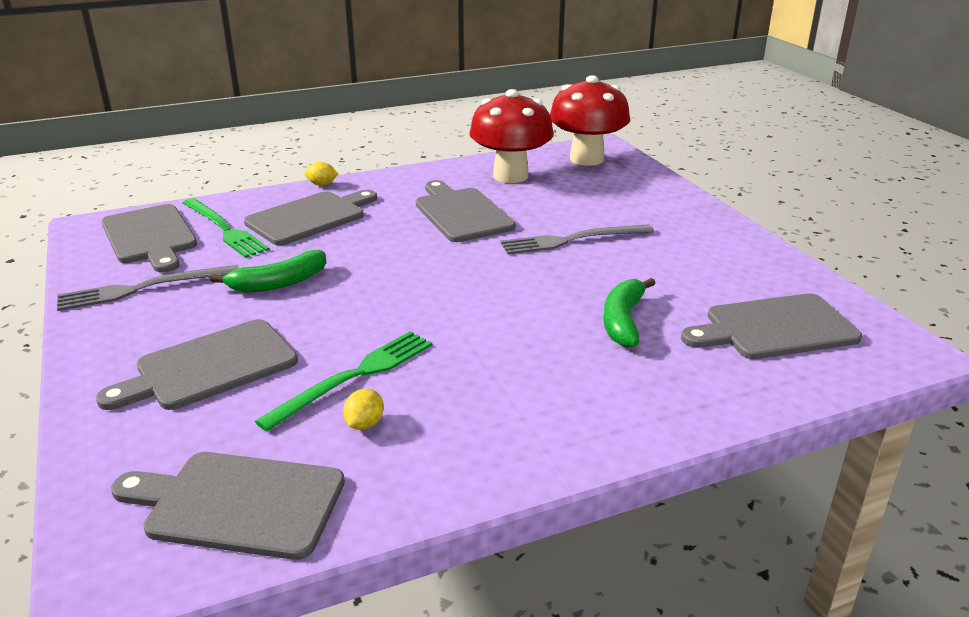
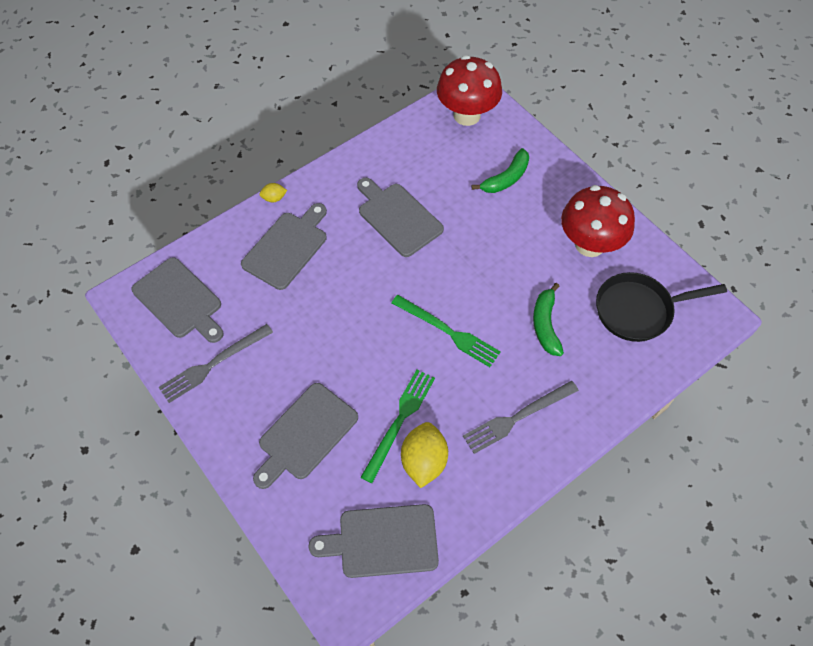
camera: 15 degrees left, 30 degrees up
(224, 229) = (230, 278): green fork -> green fork (448, 332)
(278, 283) = (305, 336): green banana -> green banana (506, 178)
(364, 424) = (424, 461): yellow lemon -> yellow lemon, size x2.04
(510, 176) = (416, 154): red mushroom -> red mushroom (589, 244)
(572, 240) = (488, 236): grey fork -> grey fork (517, 417)
(774, 328) = (638, 310): grey cutting board -> black pan

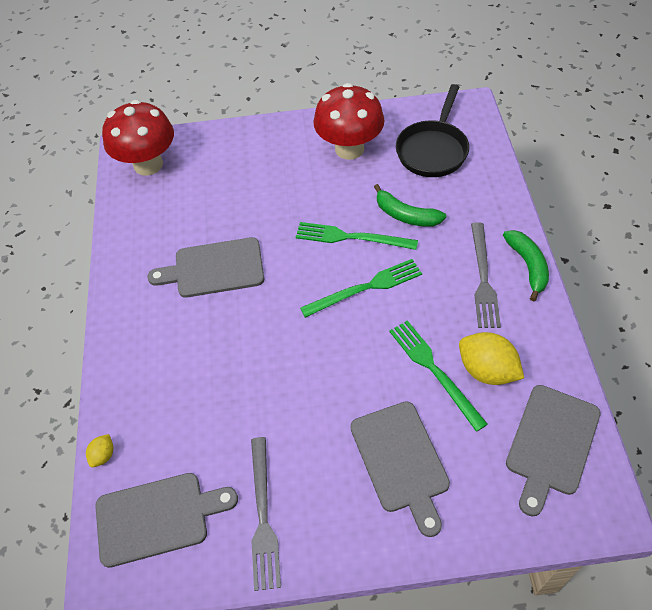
camera: 55 degrees left, 5 degrees down
(274, 198) = (104, 364): yellow lemon -> yellow lemon (103, 455)
(287, 247) = (173, 379): grey cutting board -> none
(492, 295) = (351, 237): none -> green fork
(506, 178) = (239, 170): green banana -> green banana (528, 266)

